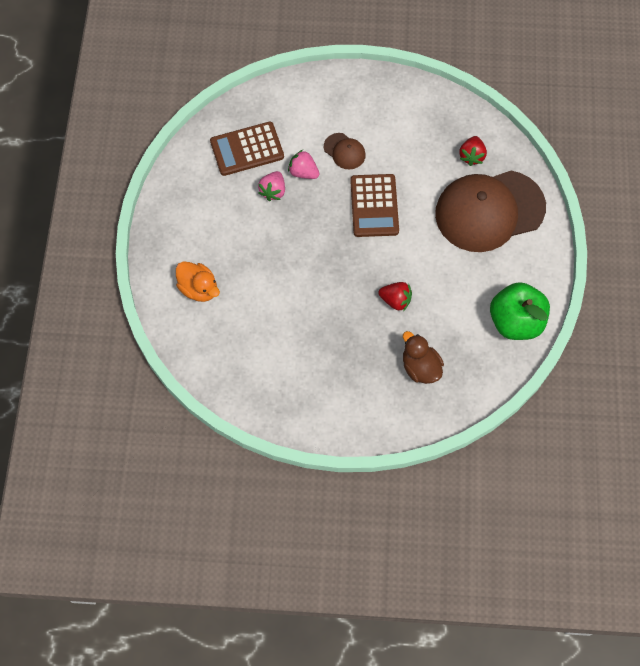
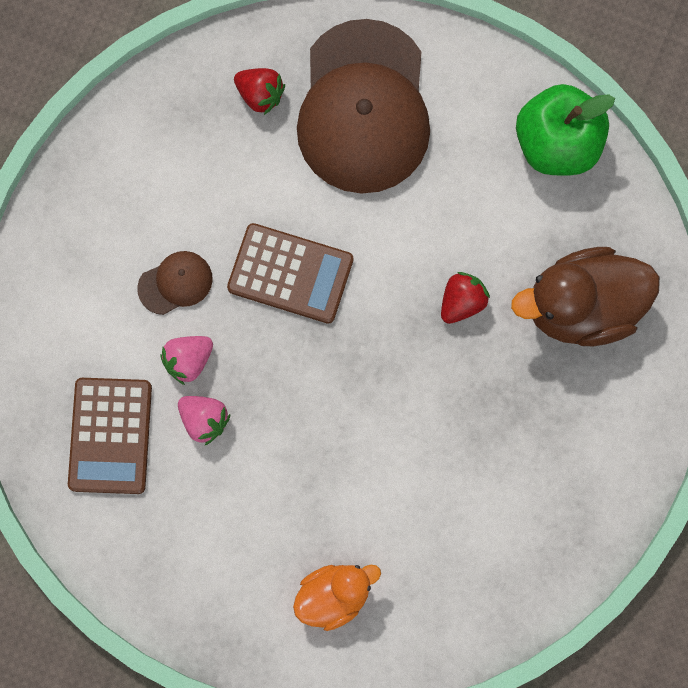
camera: 70 degrees left, 10 degrees up
(420, 367) = (581, 308): brown duck -> brown duck, size x1.66

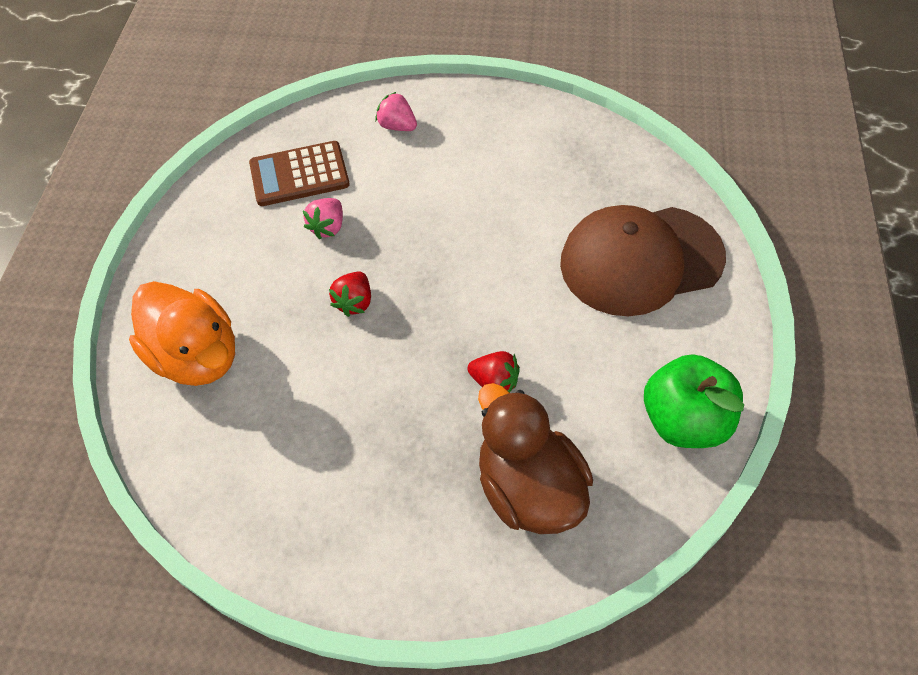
camera: 75 degrees right, 20 degrees down
(175, 283) = (434, 180): brown cap -> none
(188, 361) = (374, 204): pink strawberry -> pink strawberry (397, 126)
(260, 95) = (615, 189): red strawberry -> red strawberry (354, 302)
(290, 273) = (471, 249): brown calculator -> none
(334, 596) = (197, 356): orange duck -> orange duck, size x1.66

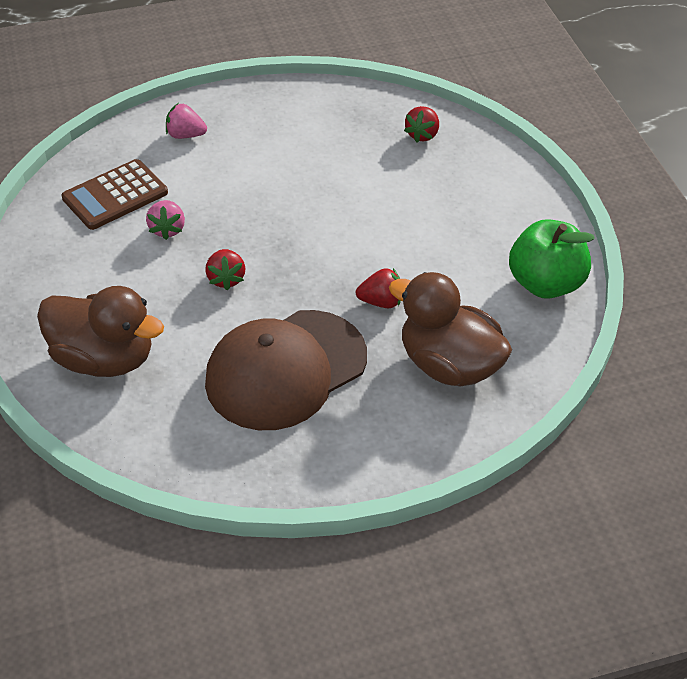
camera: 25 degrees left, 10 degrees down
(197, 356) = (104, 359): orange duck -> brown duck
(634, 192) = (422, 135): none -> red strawberry
(640, 260) = (454, 183): brown cap -> brown cap (285, 370)

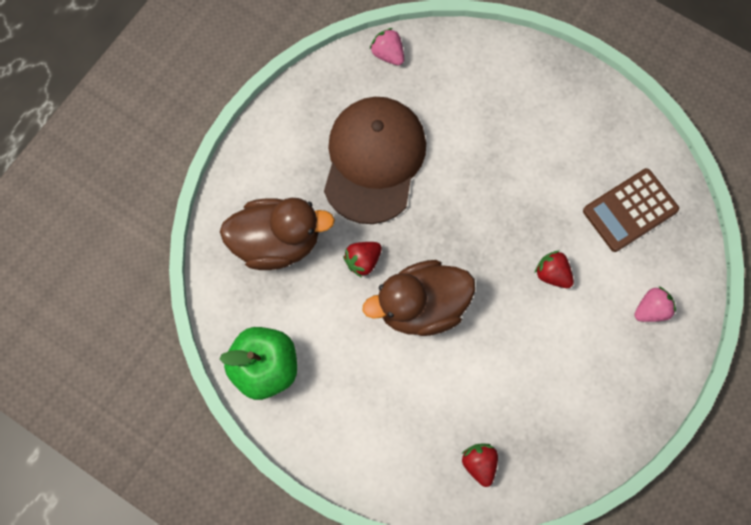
camera: 140 degrees right, 25 degrees up
(104, 359) = (487, 84): brown duck -> brown duck (421, 307)
(115, 196) = (630, 210): brown calculator -> brown calculator turned 135 degrees counterclockwise
(167, 229) = (562, 210): pink strawberry -> pink strawberry (388, 54)
(226, 279) = (480, 200): red strawberry -> red strawberry (552, 274)

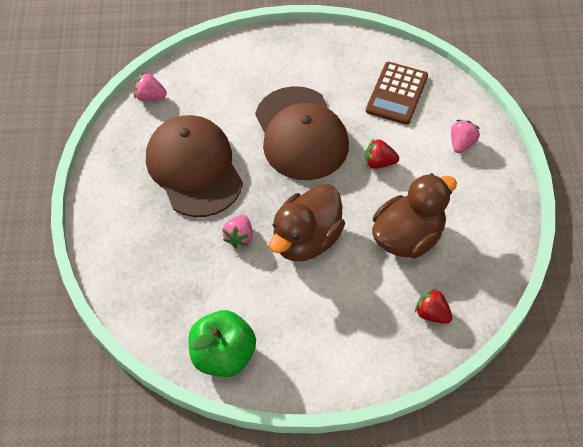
camera: 35 degrees left, 15 degrees down
(276, 242) = (164, 265): brown duck -> brown duck (408, 237)
(363, 261) = (239, 237): red strawberry -> pink strawberry
(500, 191) = (301, 134): none -> brown cap

